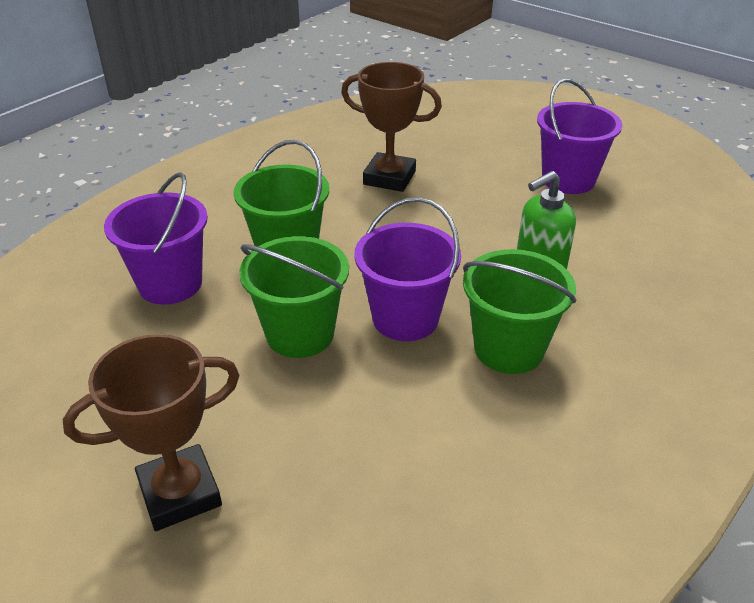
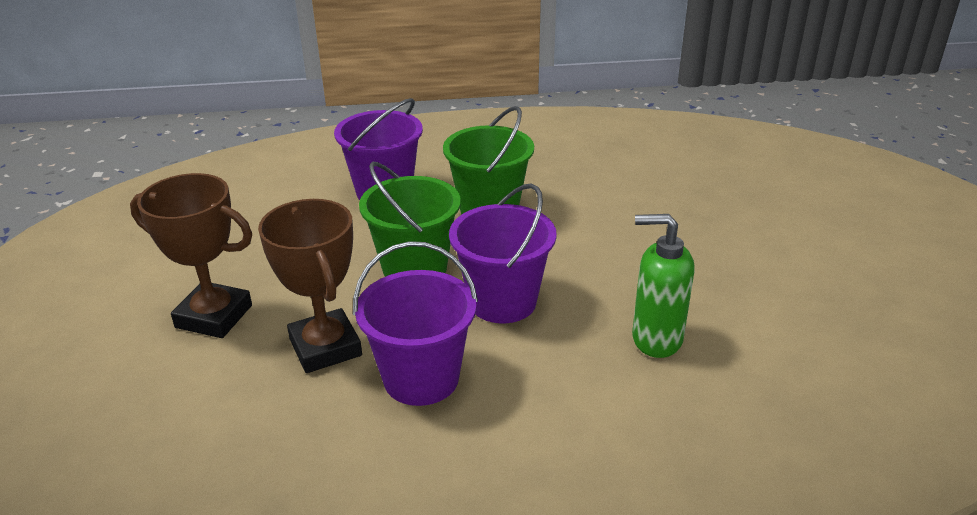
camera: 45 degrees right, 5 degrees down
(389, 178) = (653, 194): brown trophy -> brown trophy (325, 347)
(508, 349) = (548, 371): green bucket -> none
(568, 180) = (834, 275): purple bucket -> purple bucket (421, 378)

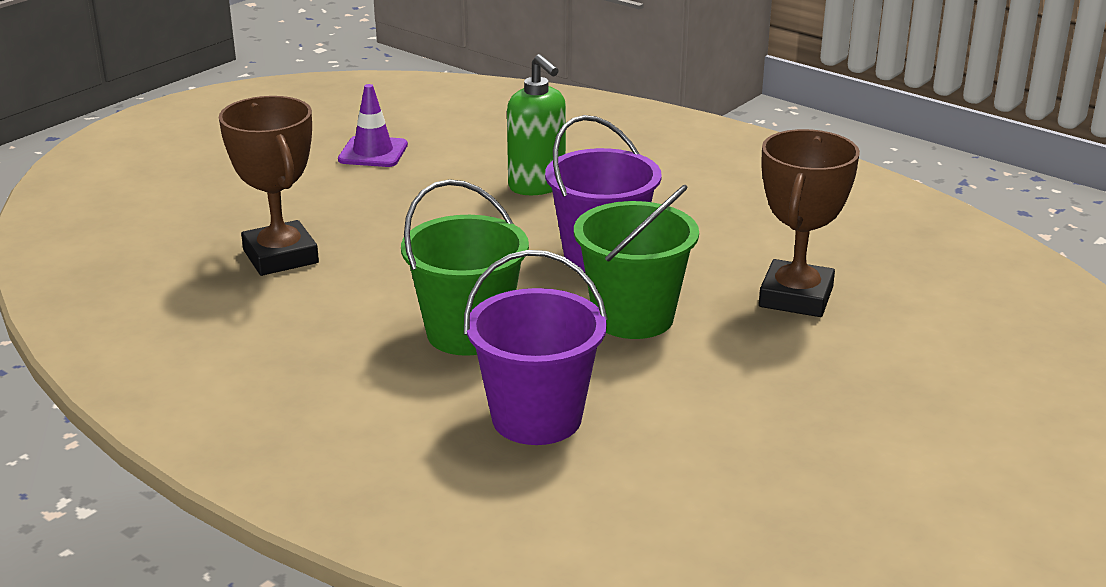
camera: 135 degrees left, 5 degrees down
(214, 316) = (879, 372): brown trophy -> brown trophy (280, 256)
(421, 378) = (743, 244): purple bucket -> none
(820, 294) = (373, 152): none -> purple traffic cone

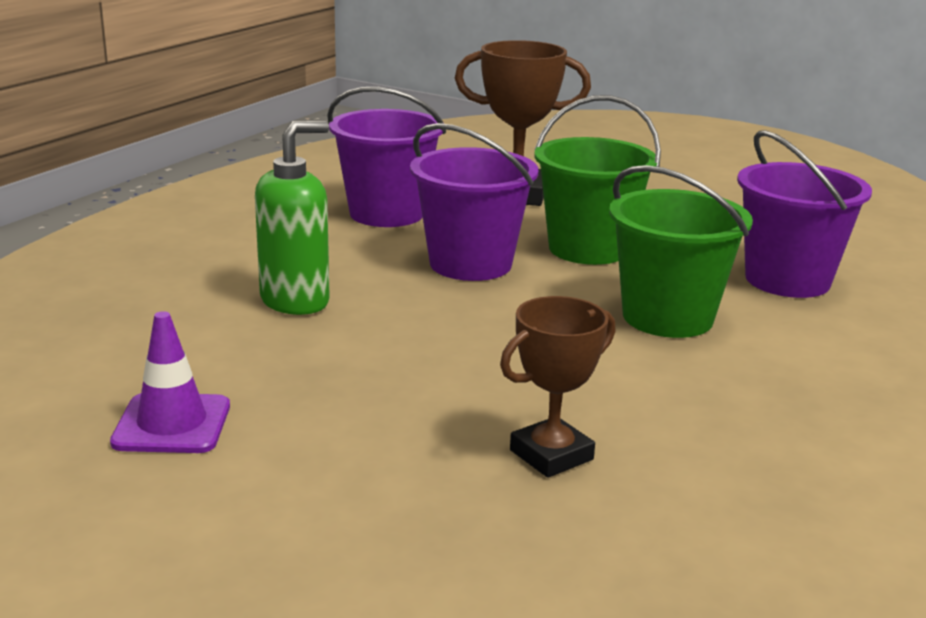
camera: 100 degrees left, 5 degrees down
(280, 256) = (551, 455): brown trophy -> brown trophy, size x0.66
(730, 227) = (386, 213): none -> purple bucket

